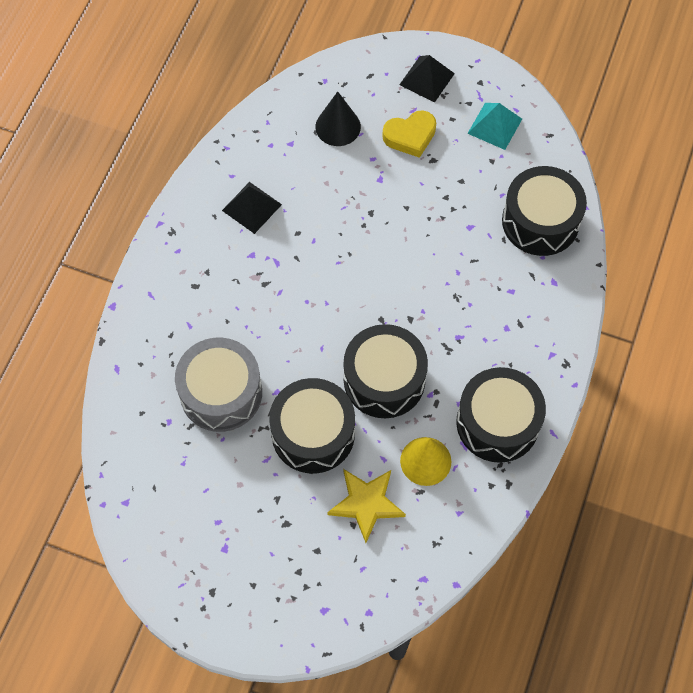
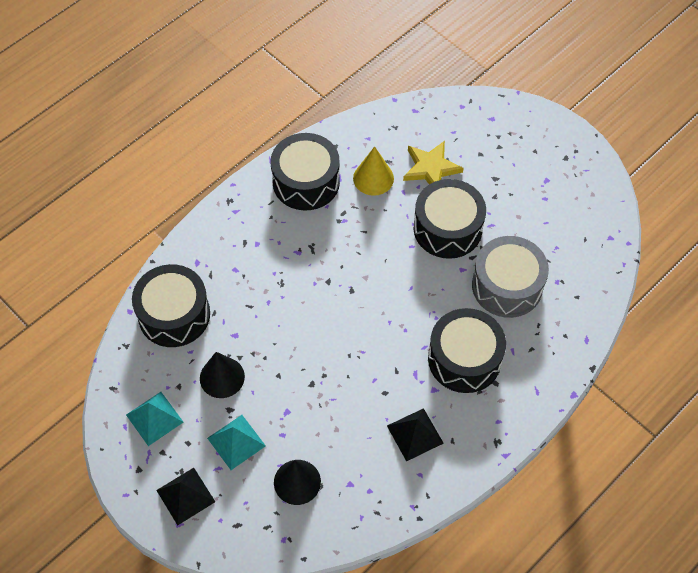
camera: 155 degrees left, 5 degrees down
(384, 380) = (374, 244): black drum -> black drum (464, 359)
(410, 136) = (236, 442): yellow heart -> turquoise pyramid
(457, 184) = (222, 377): none -> black cone

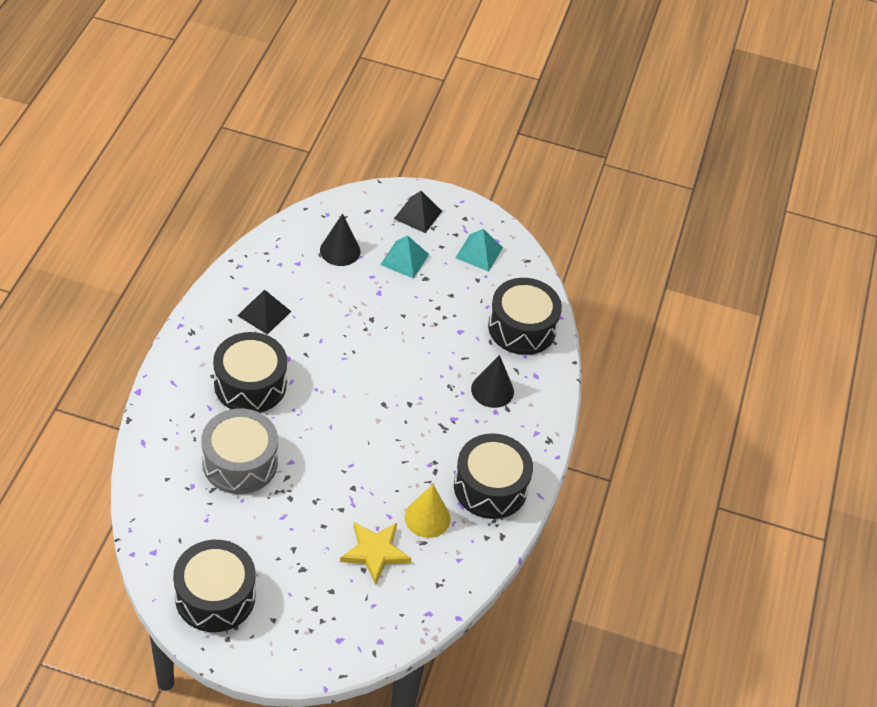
camera: 145 degrees right, 10 degrees down
(222, 377) = (448, 297): black cone -> black cone (492, 390)
(447, 228) = (325, 495): black drum -> black drum (215, 596)

